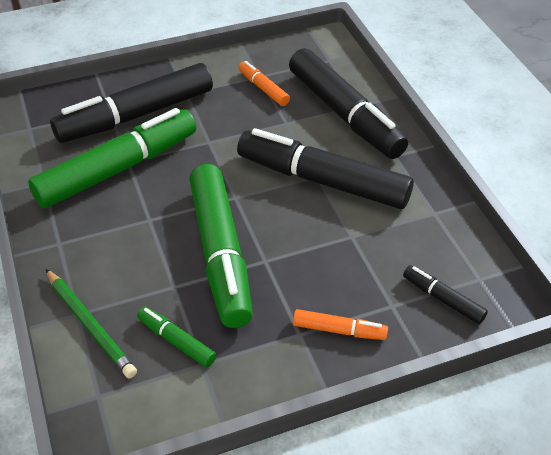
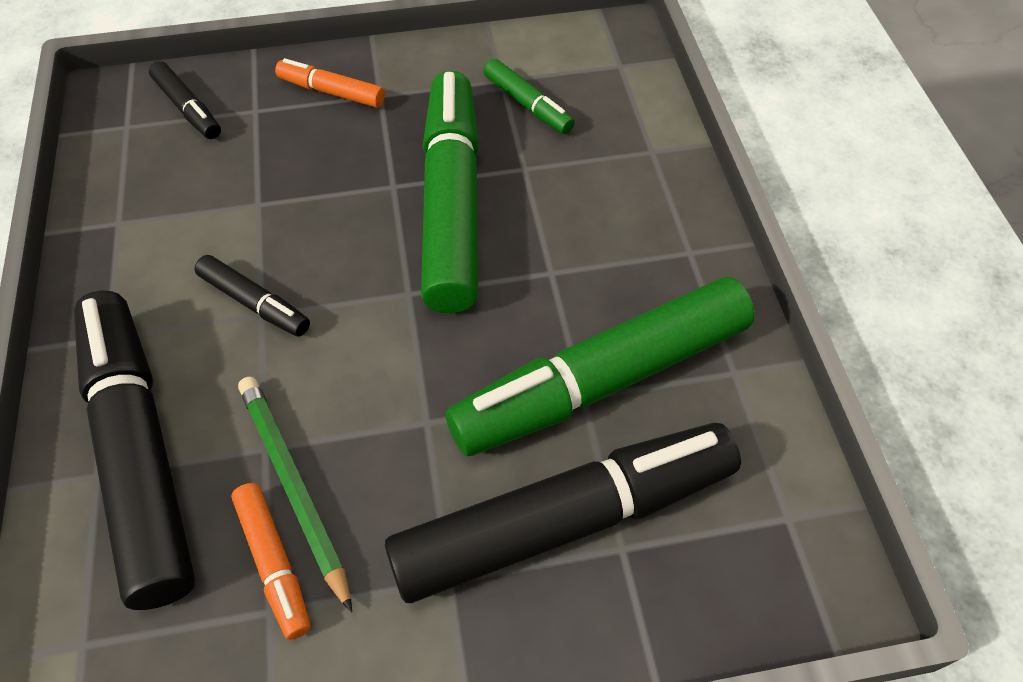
camera: 170 degrees left, 10 degrees up
(90, 325) = (633, 135): green pencil -> green pencil (294, 486)
(323, 180) = (255, 303): black marker -> black marker, size x0.45

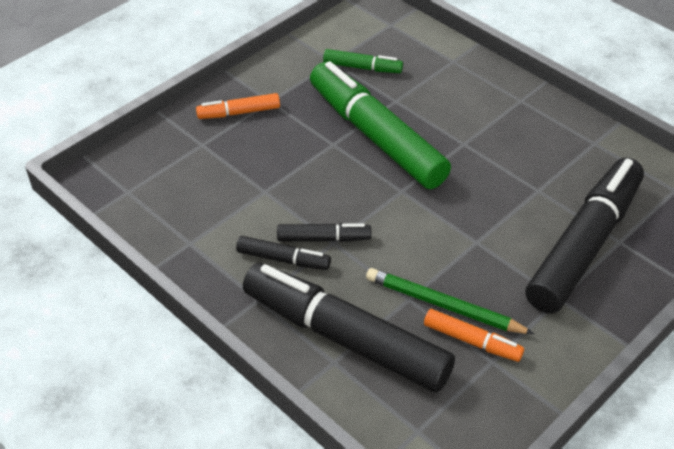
camera: 35 degrees left, 10 degrees down
(188, 108) = (157, 163): black marker -> black marker (283, 259)
(601, 380) = (539, 178): green marker -> none

